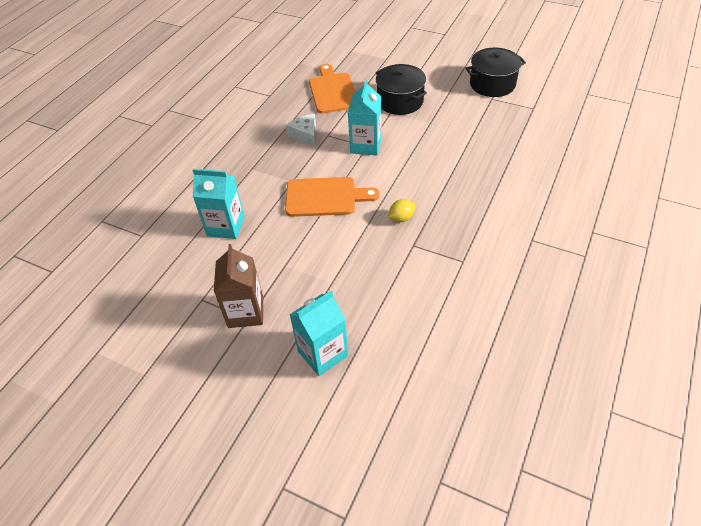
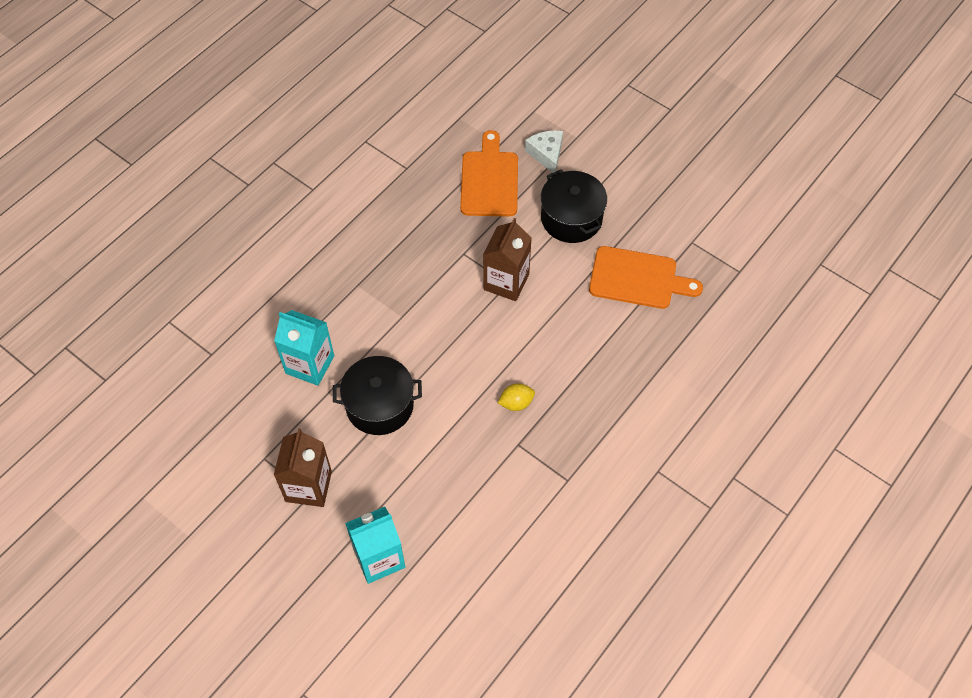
camera: 10 degrees right, 10 degrees up
(305, 135) = (436, 247): white cheese -> white cheese (546, 154)
(325, 197) = (435, 350): orange cutting board -> orange cutting board (638, 278)
(365, 145) = (506, 282): turquoise carton -> brown carton
(492, 84) = (701, 217): black pot -> black pot (379, 405)

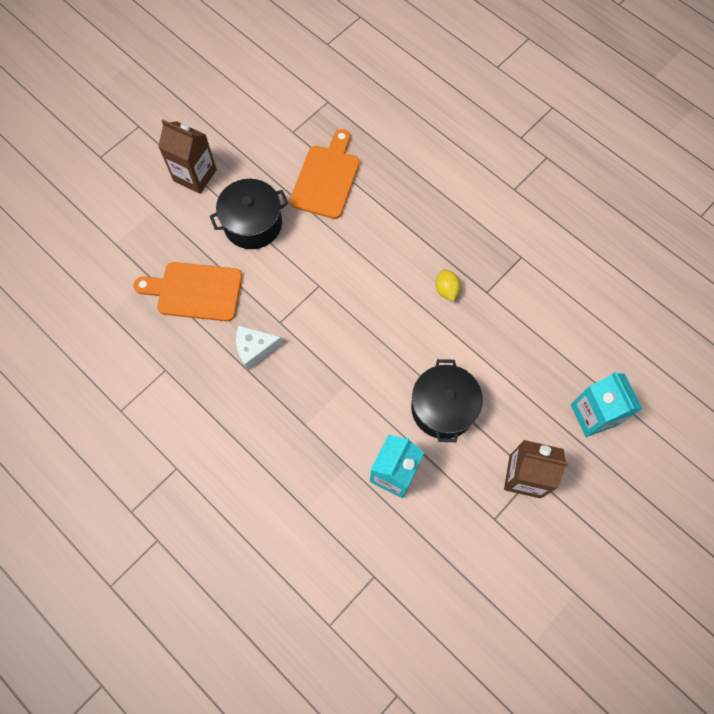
camera: 85 degrees left, 10 degrees up
(506, 282) = (317, 286): brown carton -> brown carton (195, 175)
(546, 154) = (172, 237): white cheese -> white cheese (255, 348)

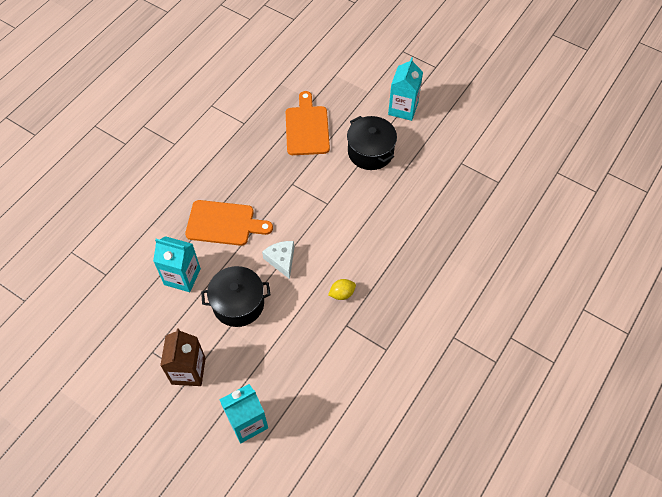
camera: 80 degrees right, 10 degrees down
(195, 175) = (403, 108): brown carton -> turquoise carton
(255, 348) = (268, 172): white cheese -> white cheese (281, 260)
(326, 178) = (424, 193): orange cutting board -> orange cutting board (224, 223)

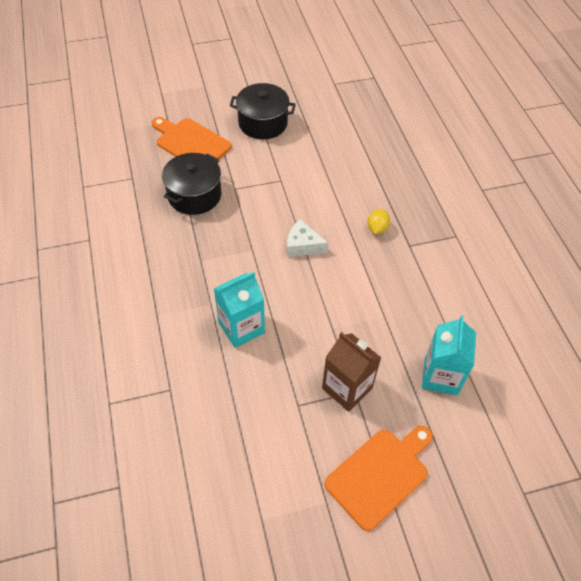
camera: 50 degrees left, 5 degrees down
(224, 223) = (220, 260): orange cutting board -> orange cutting board (380, 474)
(238, 304) = (314, 304): black pot -> black pot (194, 195)
(403, 108) = (246, 79): turquoise carton -> none

